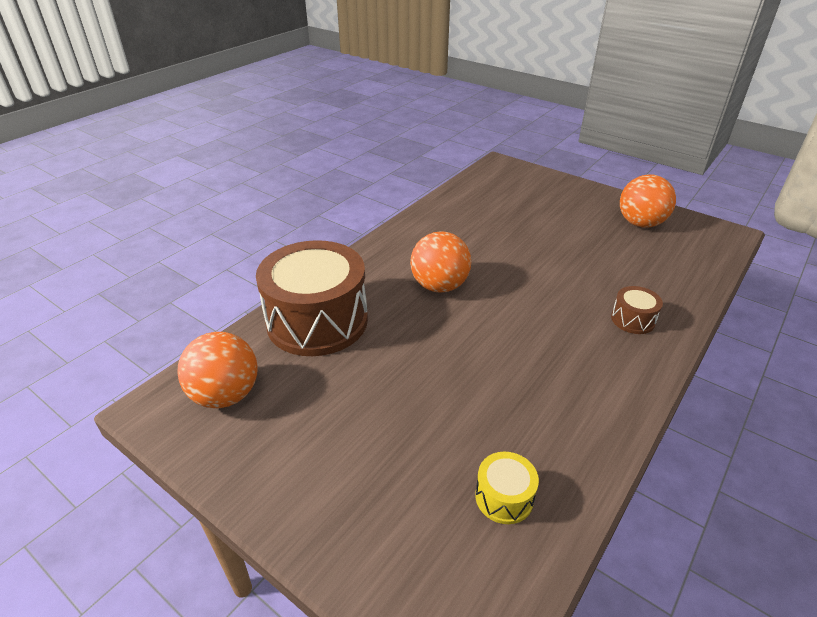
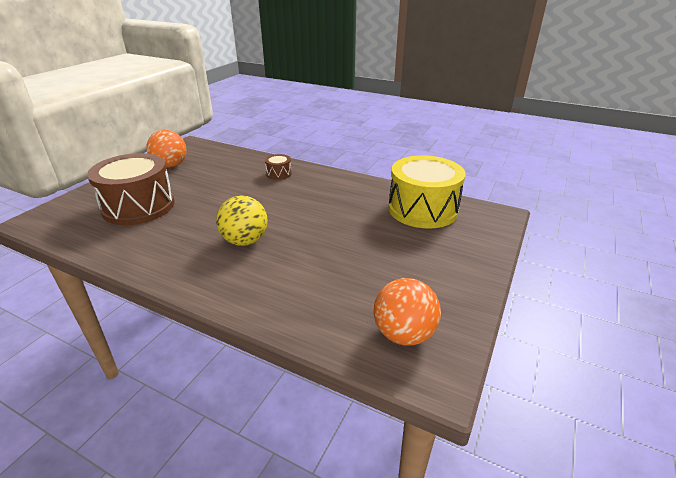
camera: 100 degrees left, 5 degrees down
(317, 321) = (298, 300): brown drum -> brown drum (139, 206)
(439, 286) = (245, 241): orange ball -> yellow ball
(504, 497) = (422, 209): yellow drum -> yellow drum, size x2.37

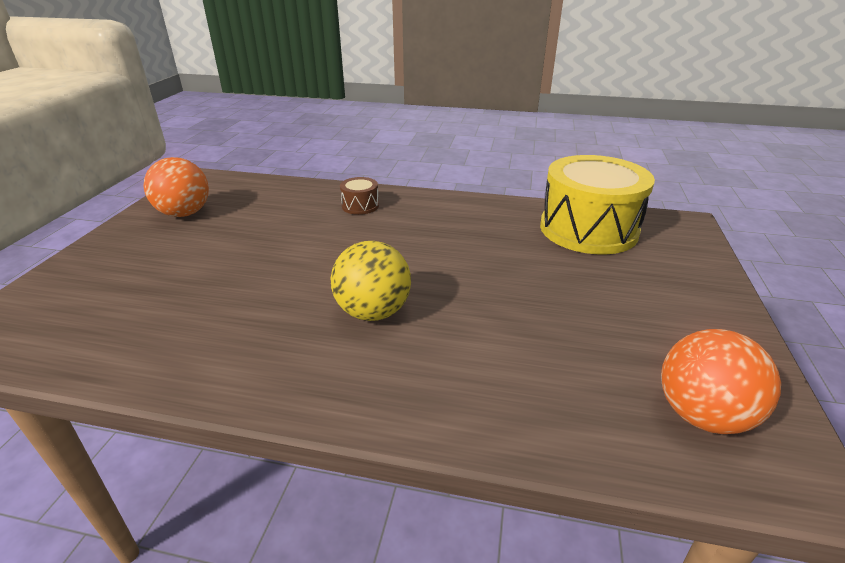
camera: 15 degrees left, 0 degrees up
(139, 206) = (164, 283): brown drum -> none

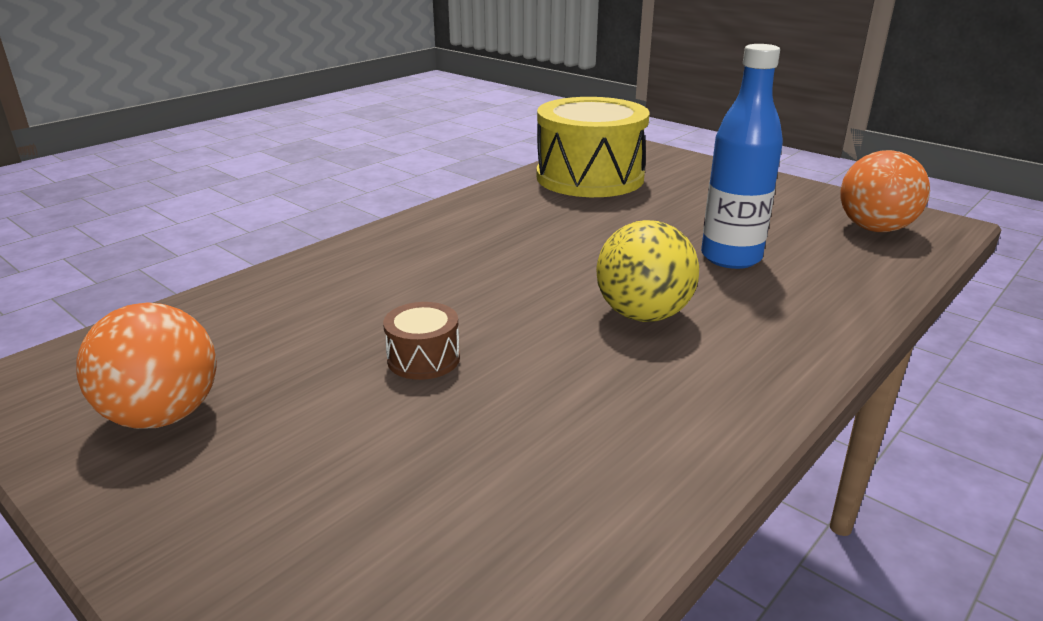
camera: 60 degrees left, 5 degrees down
(360, 206) = (373, 265): brown drum -> brown drum (423, 359)
(513, 331) = (731, 257): none -> blue bottle

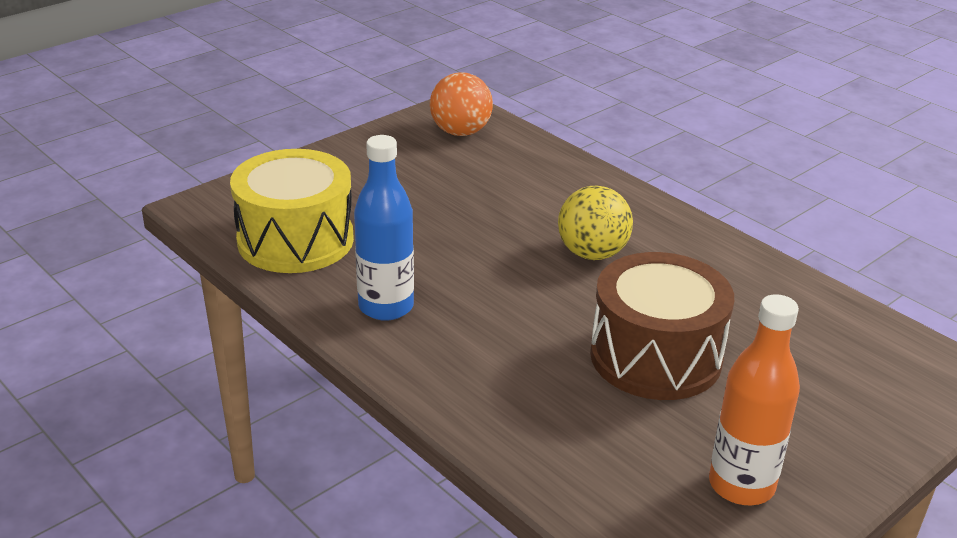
camera: 85 degrees left, 5 degrees up
(163, 415) = (741, 485): orange ball -> orange bottle
(423, 359) = (655, 356): brown drum -> brown drum, size x2.37
(731, 257) = (502, 200): blue bottle -> blue bottle (386, 307)

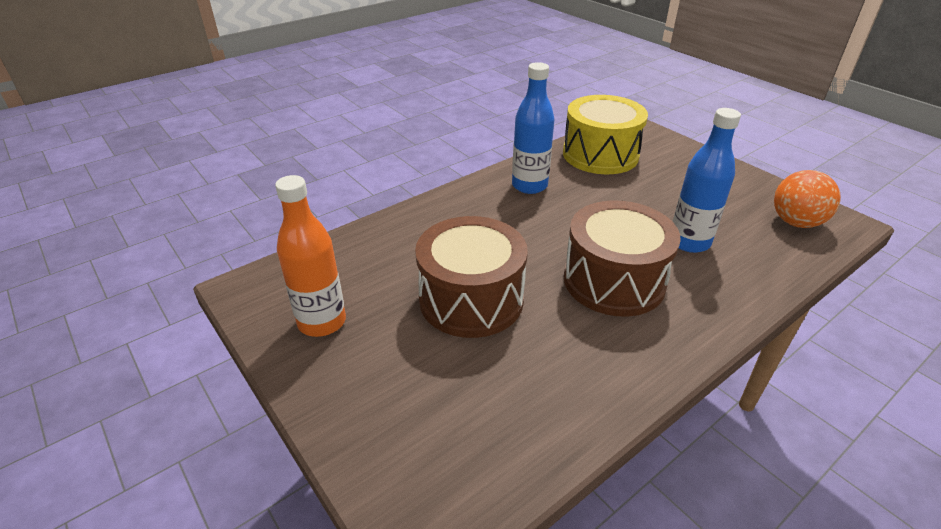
camera: 95 degrees right, 5 degrees up
(509, 198) = (689, 242): none -> blue bottle
(592, 253) = (614, 281): yellow ball -> brown drum

